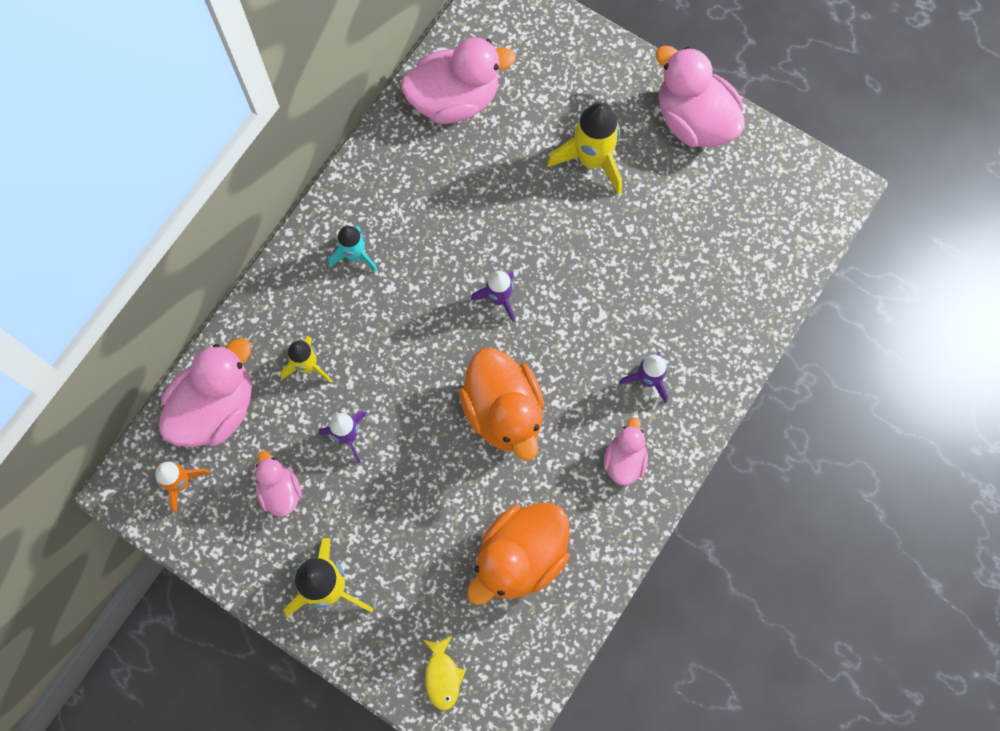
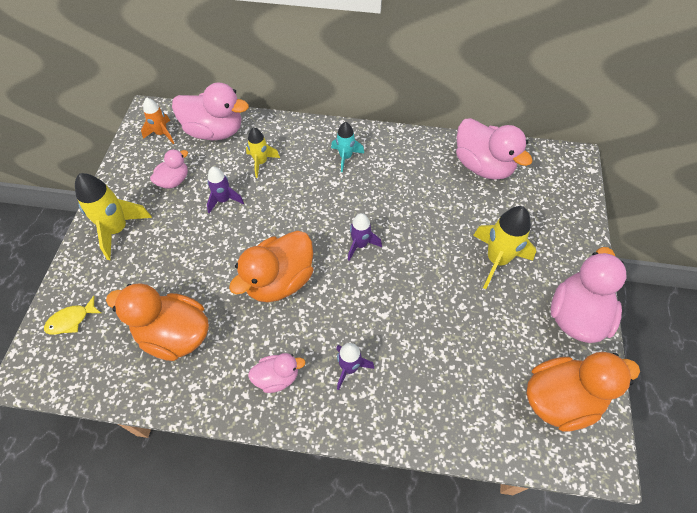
camera: 65 degrees right, 15 degrees down
(771, 191) = (561, 399): none -> orange duck

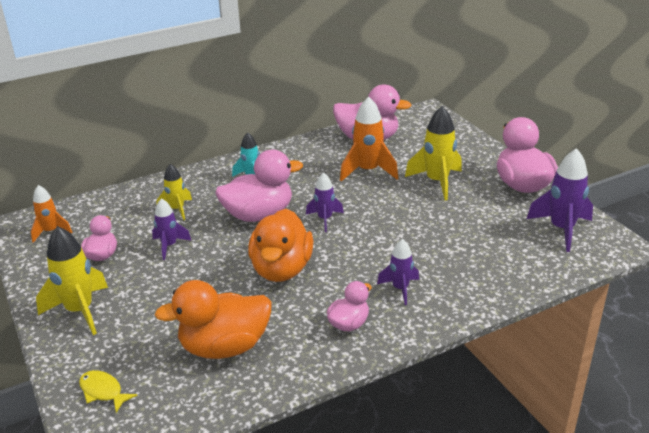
camera: 35 degrees left, 25 degrees down
(71, 320) = (103, 391): yellow fish -> yellow fish turned 105 degrees clockwise
(215, 131) = (106, 208): pink duck -> pink duck (259, 215)
(446, 208) = (368, 171): none -> orange rocket
(561, 399) = (561, 229): orange duck -> purple rocket

